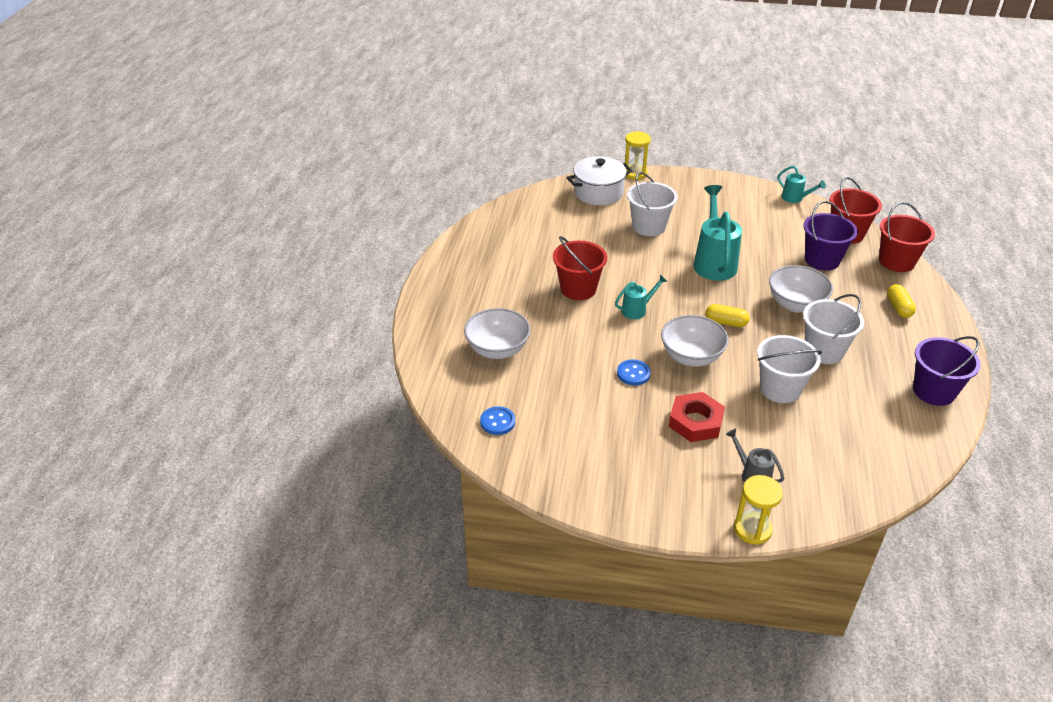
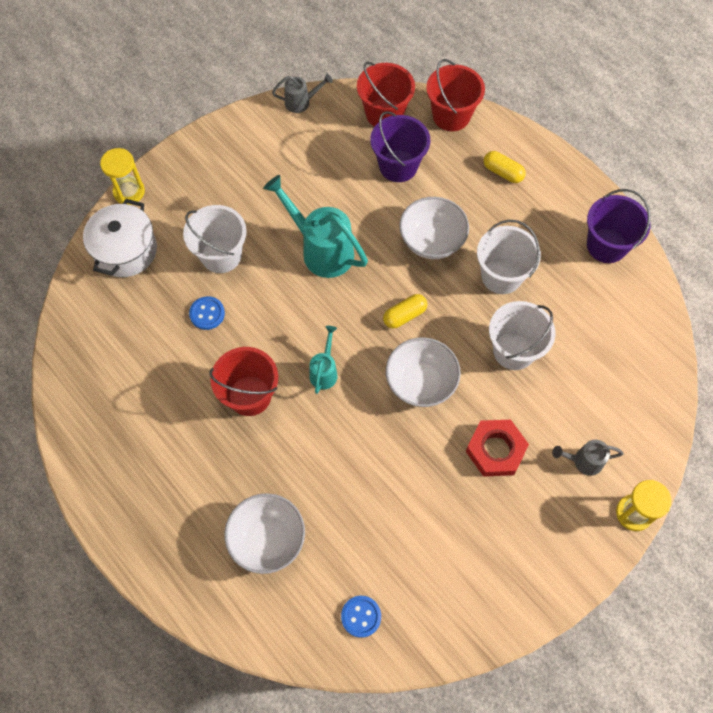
camera: 50 degrees left, 25 degrees up
(633, 373) = (400, 448): blue button -> blue button (207, 314)
(795, 198) = (301, 102): turquoise watering can -> grey watering can

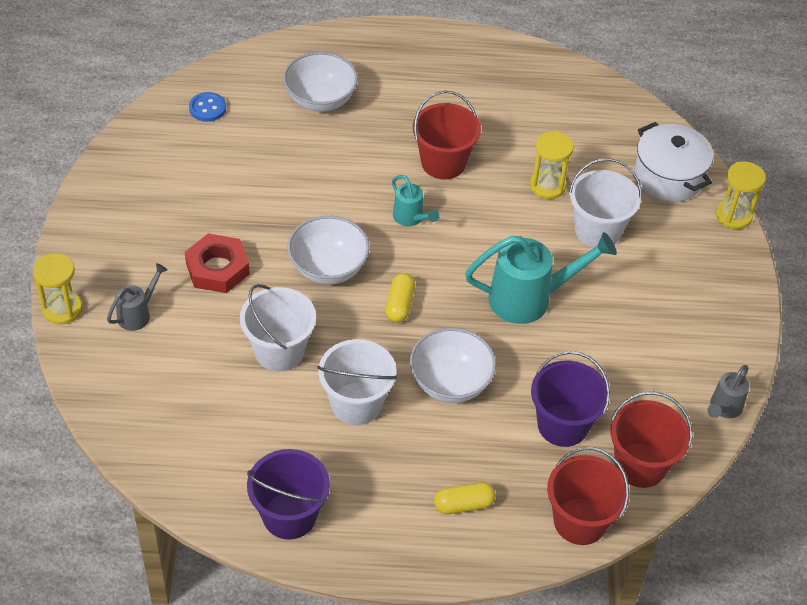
camera: 130 degrees right, 15 degrees down
(207, 314) = (547, 186): blue button -> yellow hourglass

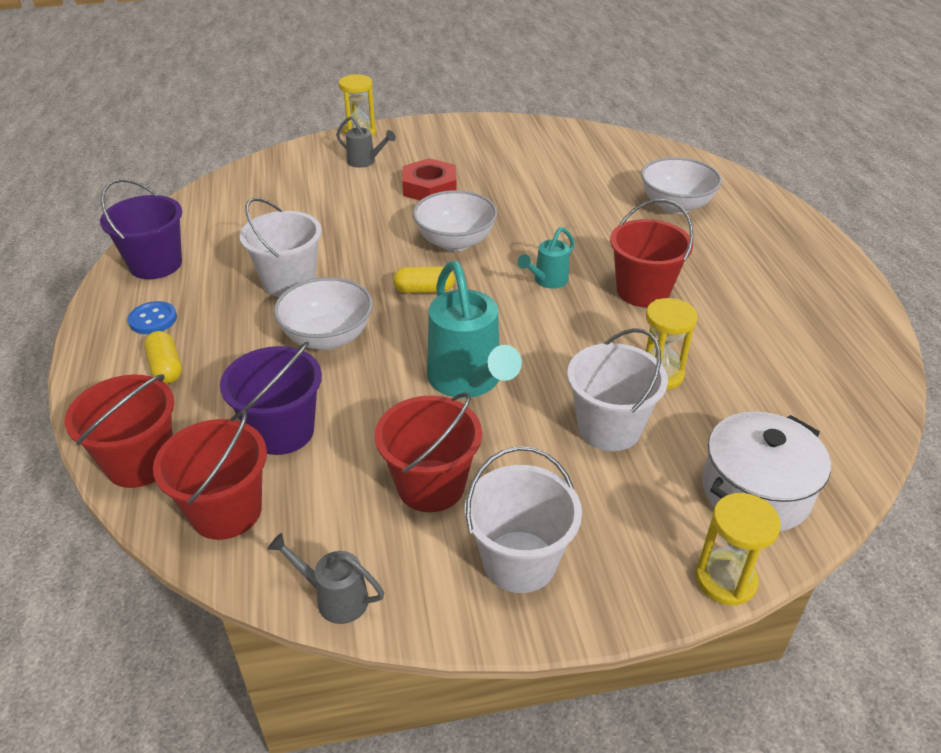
camera: 80 degrees right, 10 degrees down
(207, 108) = (618, 153): blue button -> blue button (153, 319)
(279, 351) = (344, 231): white bucket -> white bucket (519, 561)
(635, 342) = (430, 485): none -> red bucket

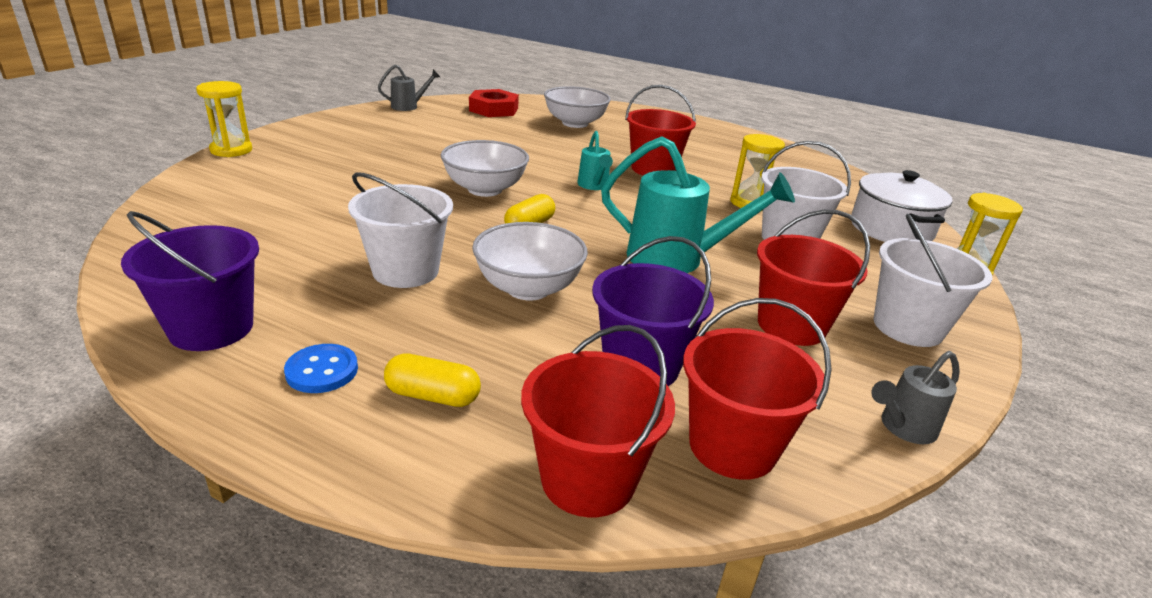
camera: 55 degrees left, 10 degrees down
(365, 161) = (284, 167): grey watering can -> grey watering can (408, 106)
(429, 187) = (387, 165): red nut -> red nut (493, 109)

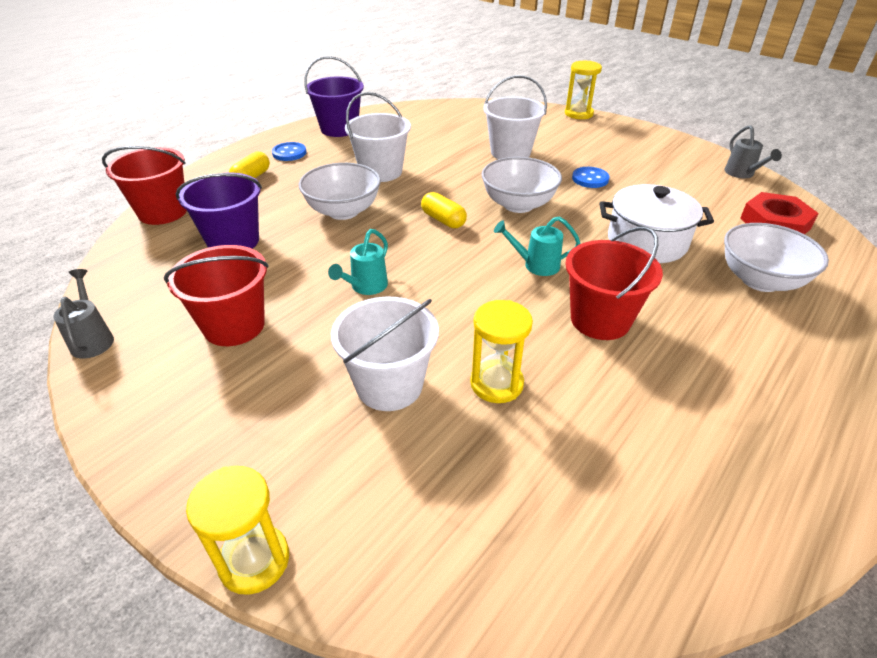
camera: 105 degrees right, 10 degrees up
(421, 157) = (590, 179): none -> blue button
(675, 259) = (366, 287): turquoise watering can -> turquoise watering can, size x0.52
(732, 446) = (143, 259): red bucket -> none
(891, 229) = (400, 530): white pot -> white pot (647, 242)
(907, 327) = (185, 409): white bucket -> white bucket (510, 152)

